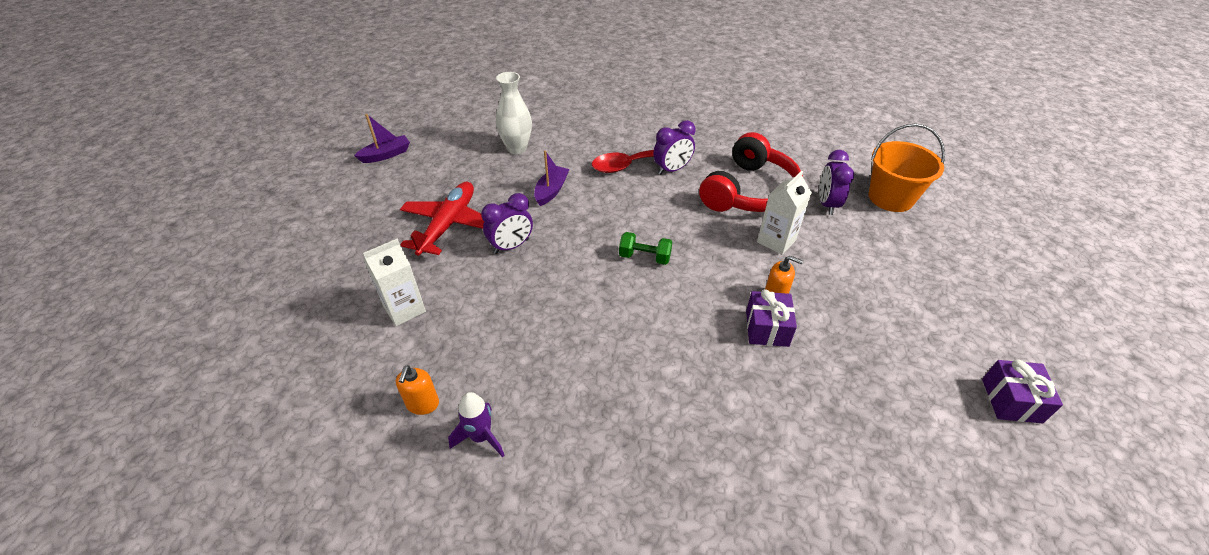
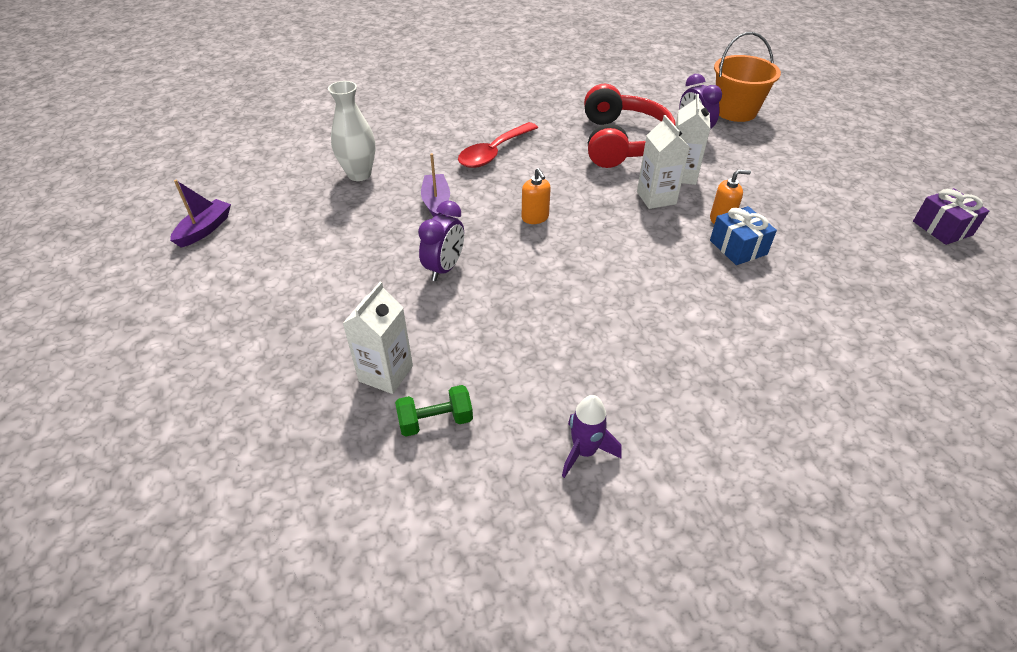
camera: 30 degrees left, 0 degrees up
(422, 404) = (496, 452): orange soap dispenser -> orange soap dispenser (535, 218)
(448, 225) = (354, 273): red plane -> none
(644, 257) = (584, 229): green dumbbell -> green dumbbell (435, 421)
(672, 170) = (537, 145): purple clock -> none
(733, 253) = (656, 198): none -> white carton
(767, 328) = (738, 247): purple gift -> blue gift

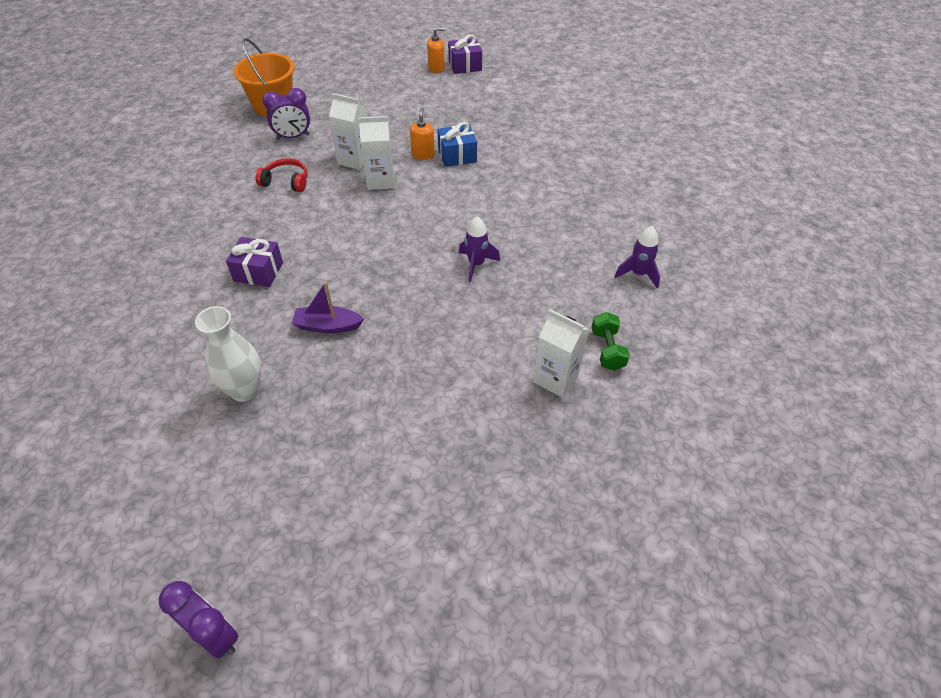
camera: 80 degrees left, 5 degrees up
(205, 229) = (294, 551): purple boat -> none
(444, 268) = (433, 329): purple clock -> purple clock (214, 635)
(493, 153) = (258, 272): red spoon -> purple gift
(535, 218) = (380, 258): orange soap dispenser -> orange soap dispenser (436, 68)
(549, 288) = (476, 264): none -> purple rocket
(622, 142) = (286, 181): red headphones -> red headphones, size x0.48

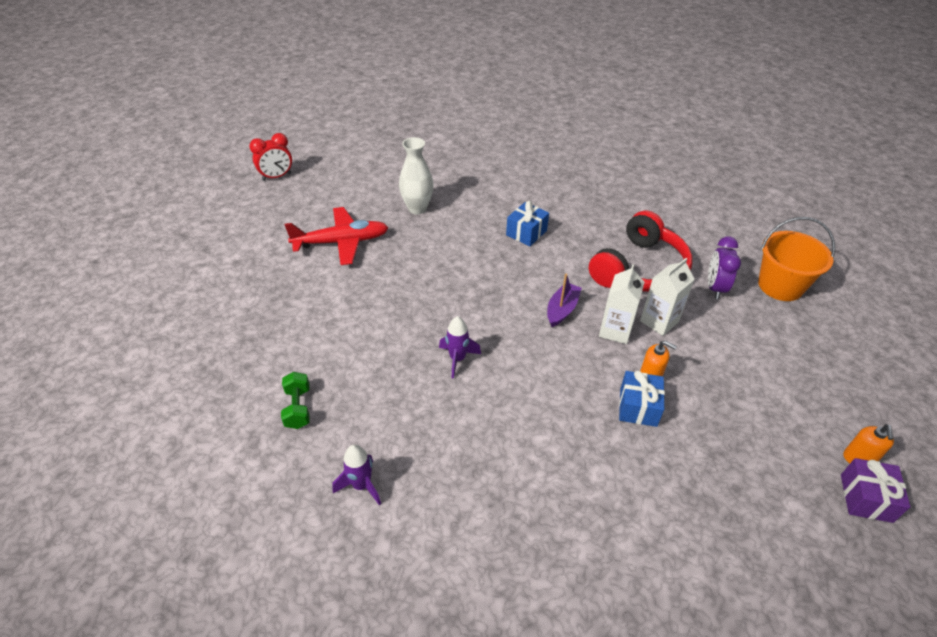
camera: 115 degrees right, 5 degrees down
(214, 635) = (276, 177): purple clock -> red clock
(258, 272) = (526, 233): purple gift -> blue gift
(286, 181) = (639, 269): red headphones -> red headphones, size x2.10
(327, 326) = (446, 254): purple boat -> purple boat (562, 310)
(351, 441) = (341, 242): none -> red plane
(555, 378) = (301, 360): white carton -> none
(607, 350) = (298, 408): green dumbbell -> green dumbbell turned 60 degrees clockwise

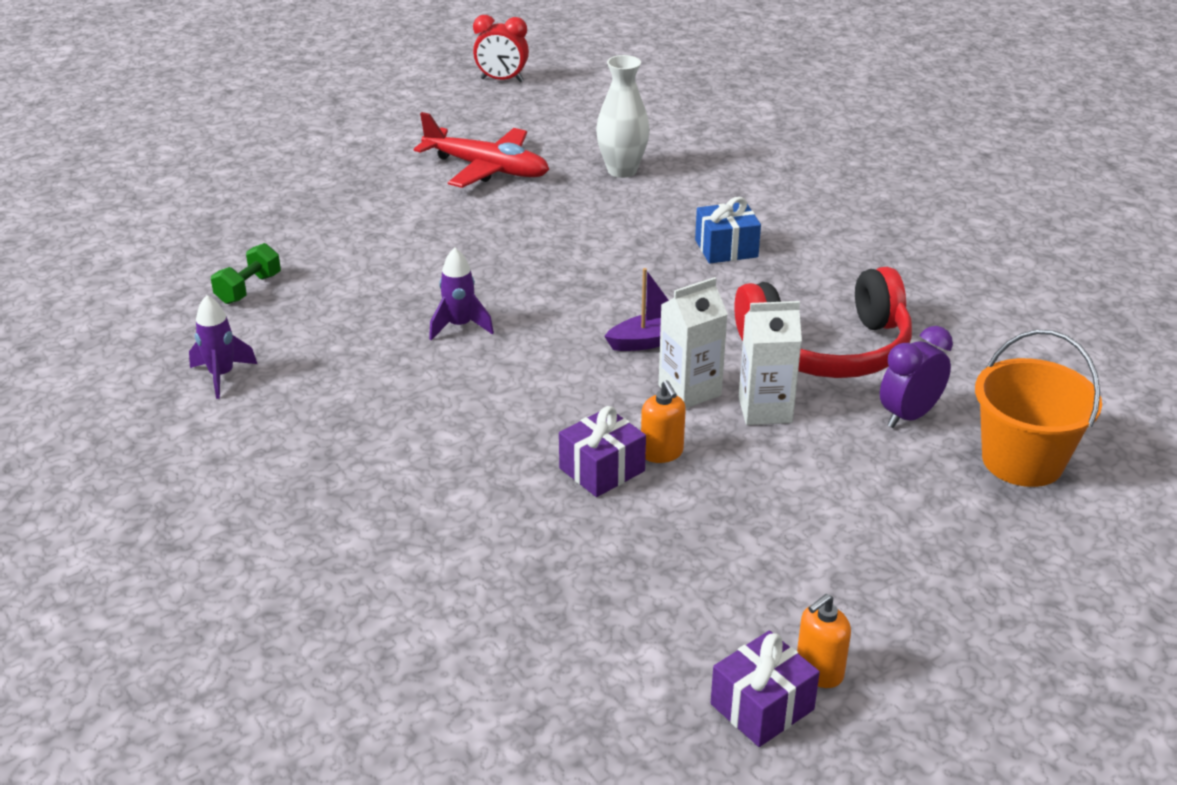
camera: 40 degrees right, 10 degrees down
(638, 407) = (602, 470): blue gift -> purple gift

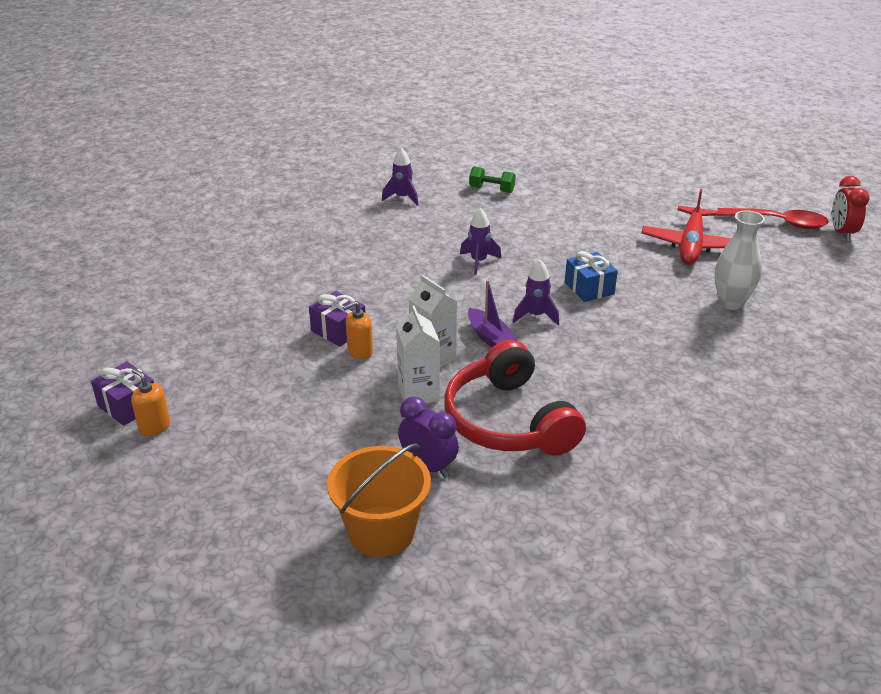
camera: 80 degrees right, 0 degrees up
(461, 107) = (779, 223): none -> red spoon
(612, 300) = (536, 316): none -> purple rocket
(726, 248) = (636, 362): blue gift -> blue gift (589, 288)

